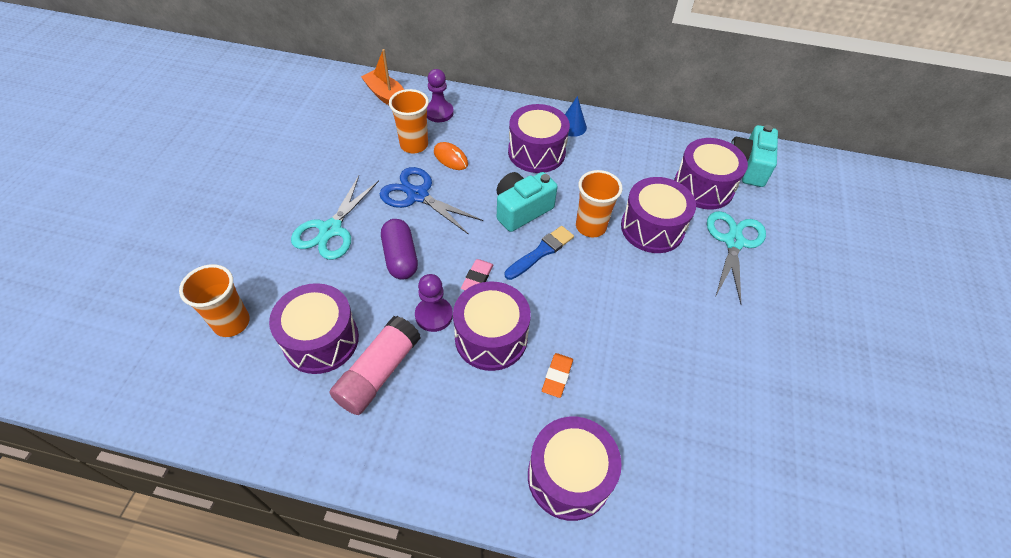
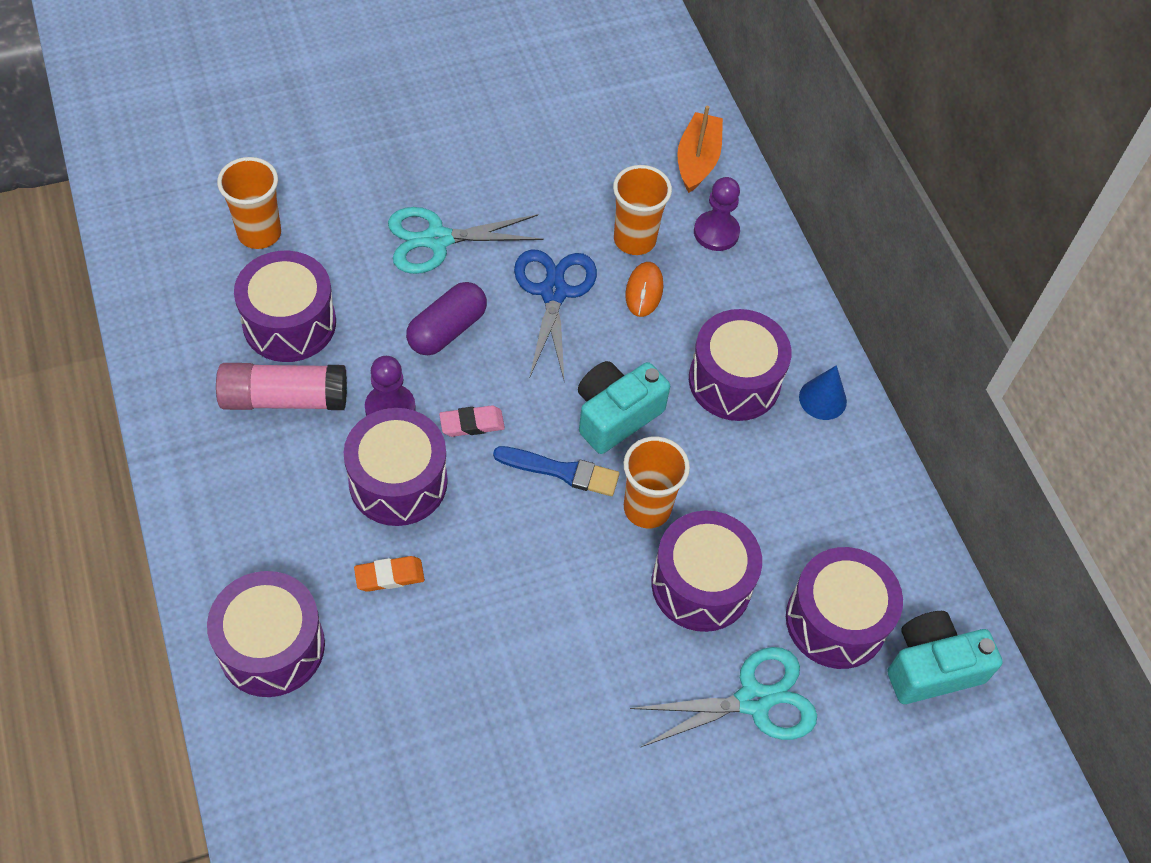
camera: 55 degrees right, 5 degrees up
(521, 210) = (615, 415): turquoise camera -> turquoise camera turned 60 degrees counterclockwise

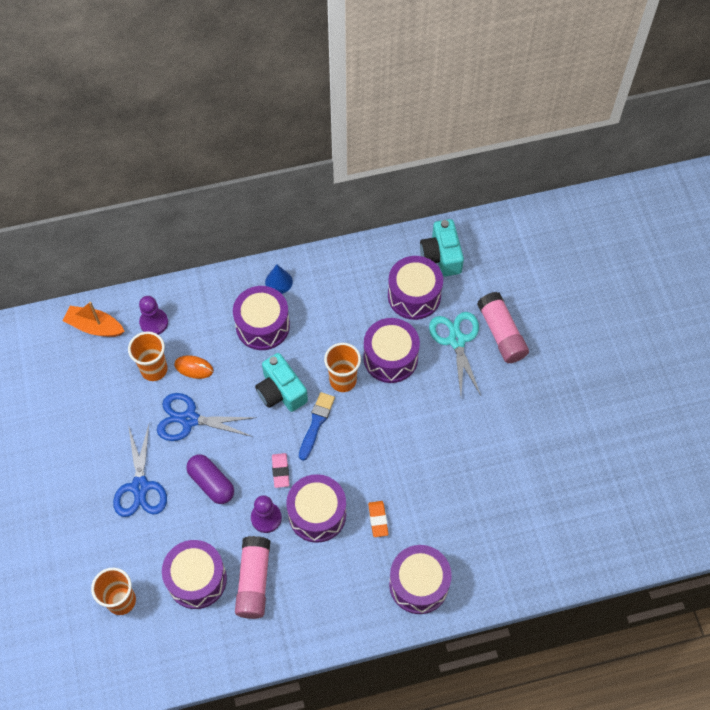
camera: 80 degrees left, 5 degrees up
(437, 240) = (140, 487): turquoise scissors -> blue scissors
(781, 785) = (501, 334): none -> pink glue stick

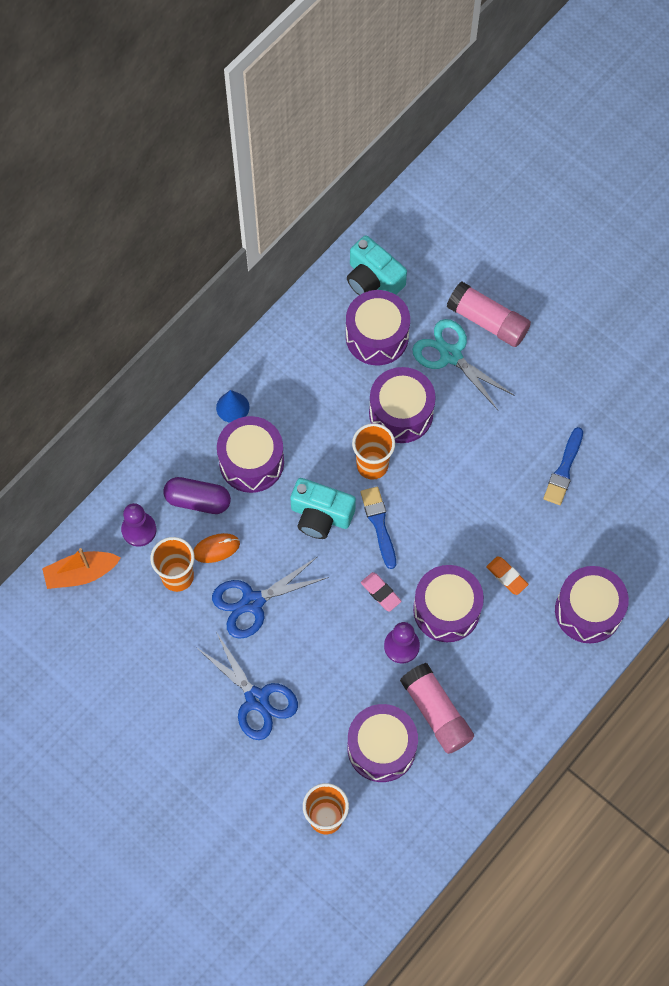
camera: 35 degrees left, 5 degrees up
(211, 483) = (323, 649): purple capsule -> purple capsule (198, 500)
(478, 472) = (564, 470): none -> blue brush

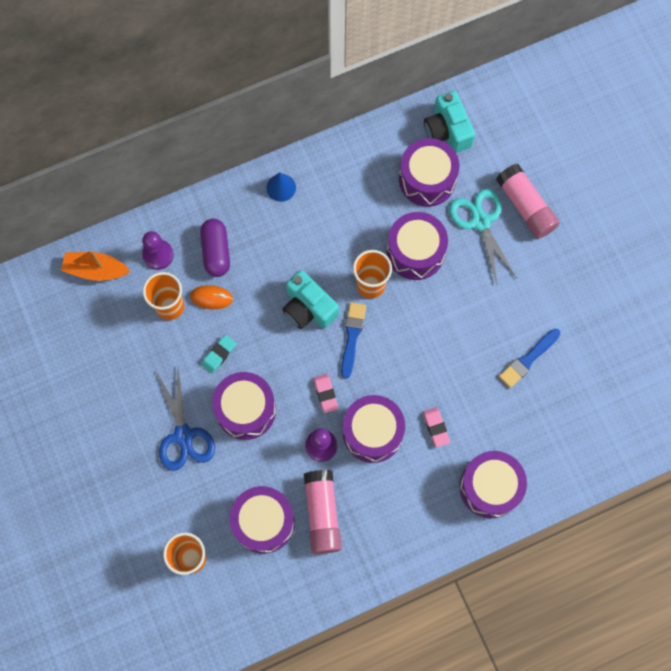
camera: 25 degrees right, 5 degrees up
(198, 500) = (216, 252): purple capsule -> purple capsule turned 45 degrees clockwise
(251, 462) = (274, 239): purple drum -> purple drum (246, 410)
(252, 602) = (219, 355): blue scissors -> turquoise eraser
(506, 576) = (436, 427): orange eraser -> pink eraser

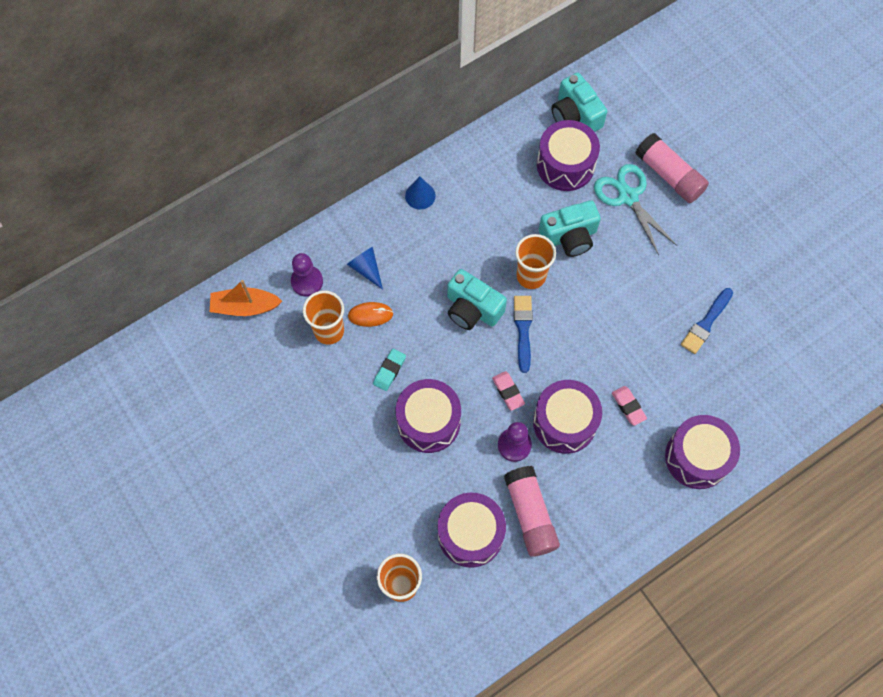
camera: 10 degrees left, 5 degrees down
(183, 435) = (369, 459): blue scissors -> none
(216, 252) = (366, 269): purple capsule -> blue cone
(415, 252) = (569, 237): purple drum -> turquoise camera

